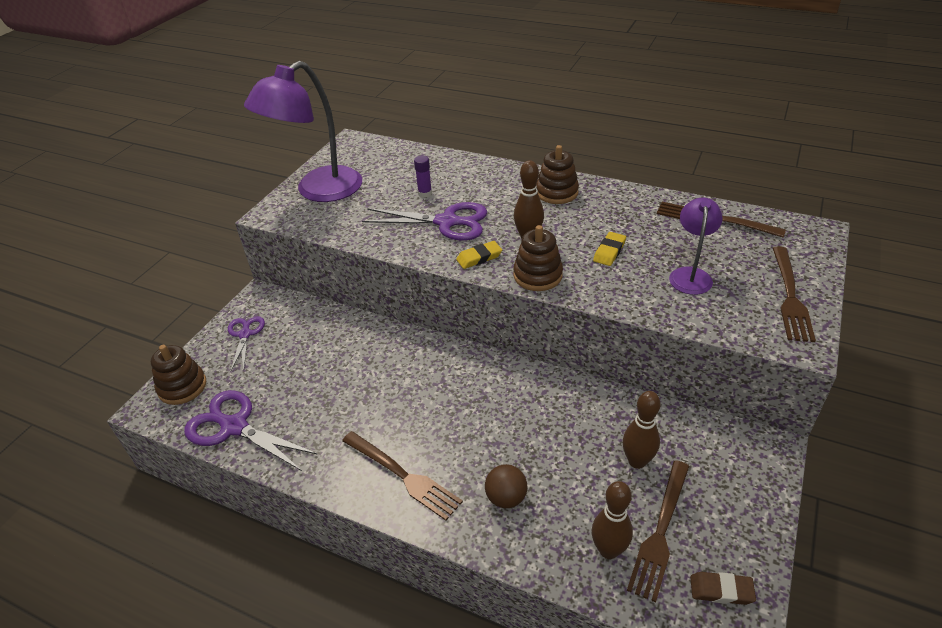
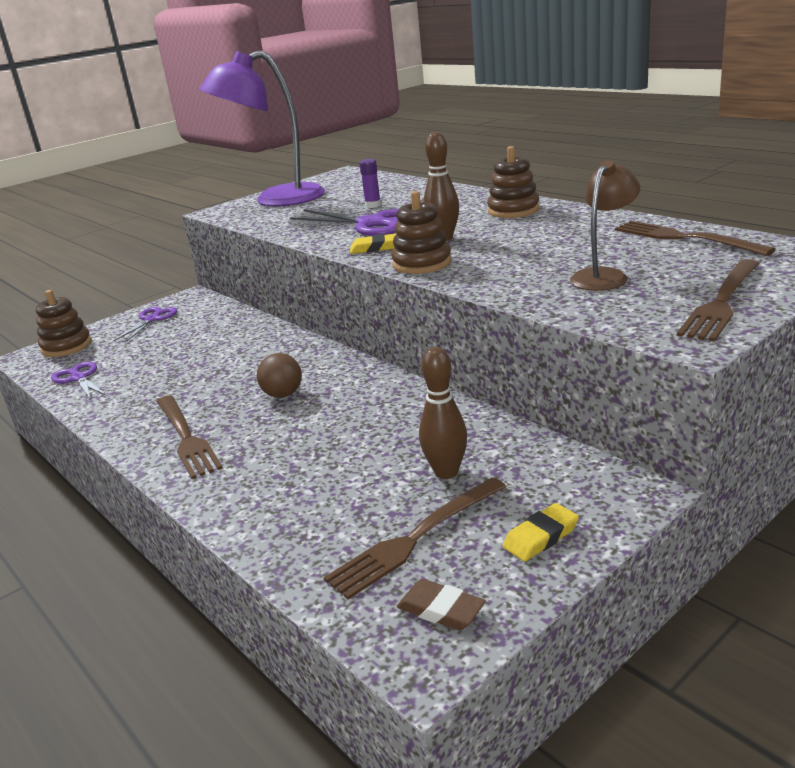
camera: 25 degrees right, 15 degrees down
(234, 426) = (78, 378): purple scissors -> purple scissors, size x0.60
(506, 497) = (269, 474): brown ball -> brown ball (283, 394)
(608, 550) = (337, 540): brown bowling pin -> none
(609, 251) = (524, 253): yellow eraser -> yellow eraser (541, 537)
(690, 275) = (604, 276): purple lamp -> brown lamp

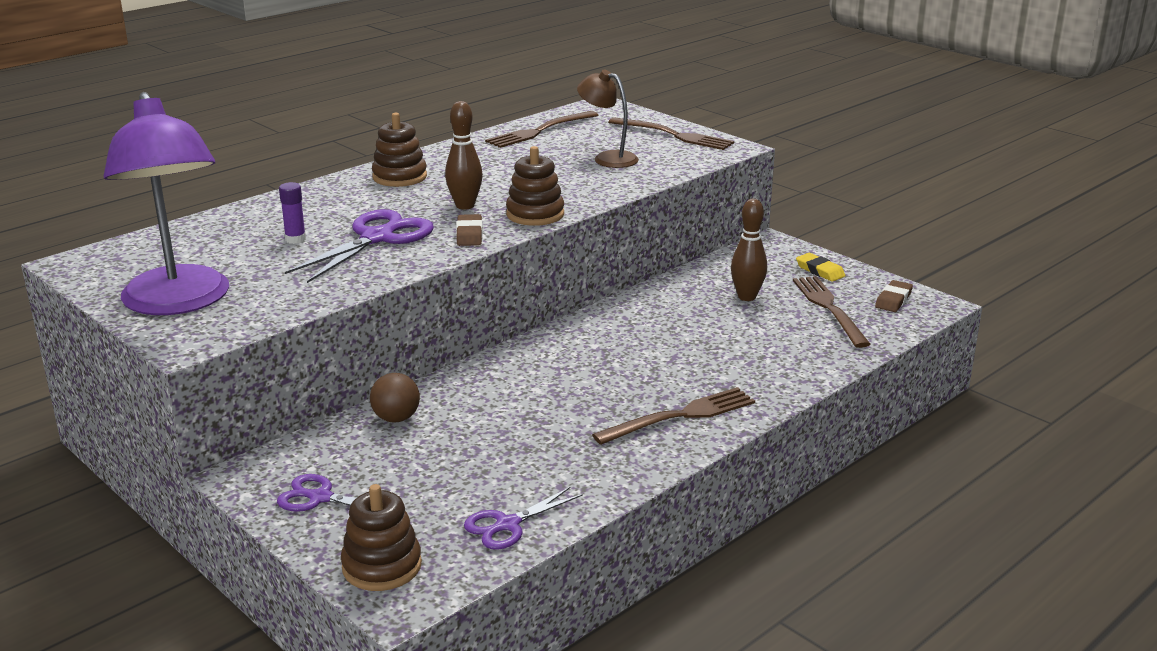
camera: 95 degrees left, 0 degrees up
(283, 394) = (602, 371): brown ball -> brown ball (396, 418)
(375, 248) = (469, 234): yellow eraser -> brown eraser
(414, 540) = (828, 308): brown fork -> brown fork turned 150 degrees counterclockwise

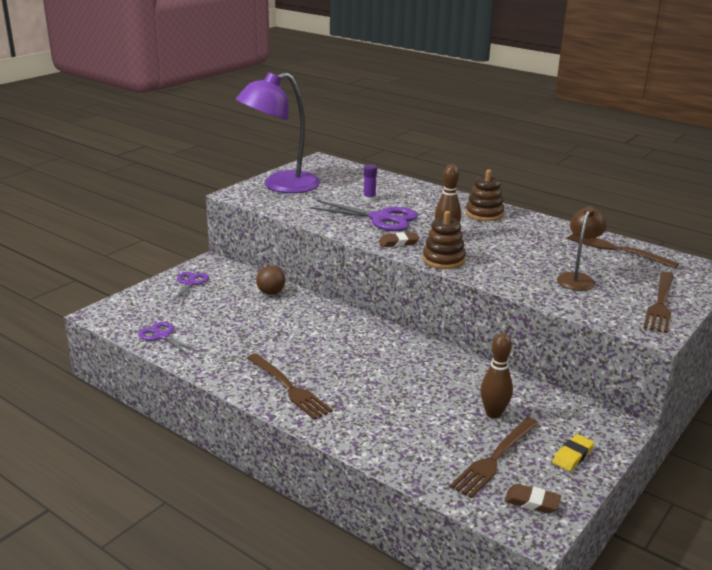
camera: 80 degrees right, 0 degrees up
(382, 566) = (129, 306): brown stacking toy -> none
(828, 308) = (494, 459): brown fork -> brown fork turned 150 degrees clockwise

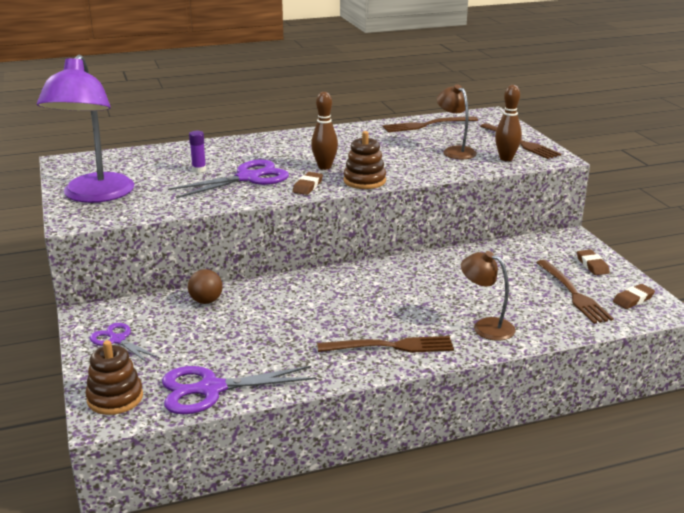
camera: 55 degrees left, 0 degrees up
(162, 336) = (210, 389): purple scissors -> purple scissors, size x1.67
(371, 424) = (486, 326): none -> brown lamp
(484, 214) = (302, 141): brown stacking toy -> brown stacking toy (115, 398)
(493, 413) = (517, 272): brown bowling pin -> brown bowling pin (506, 158)
(572, 455) = (592, 265): yellow eraser -> brown eraser

